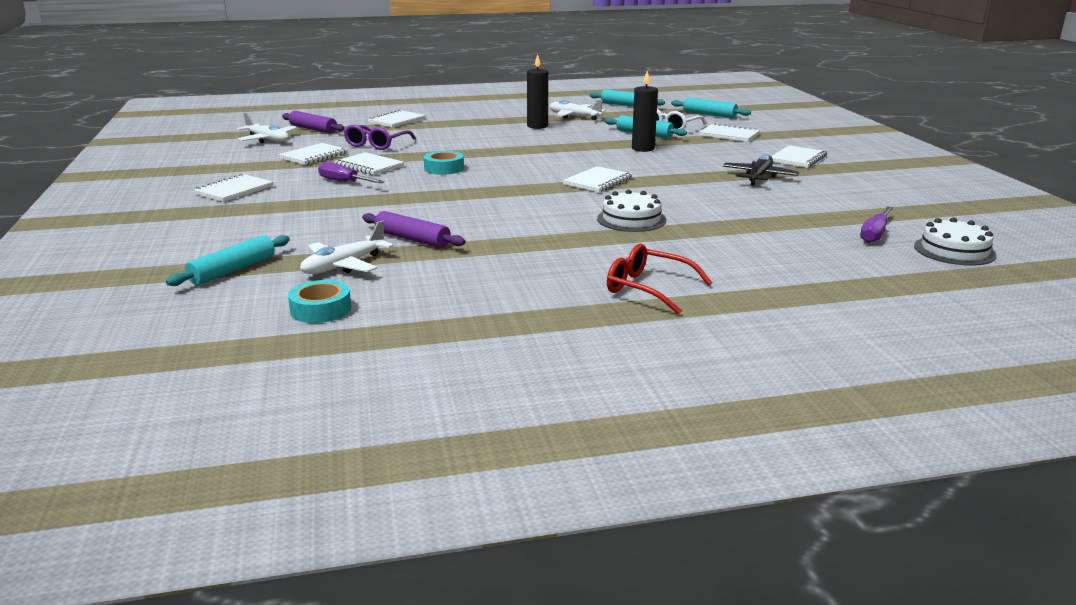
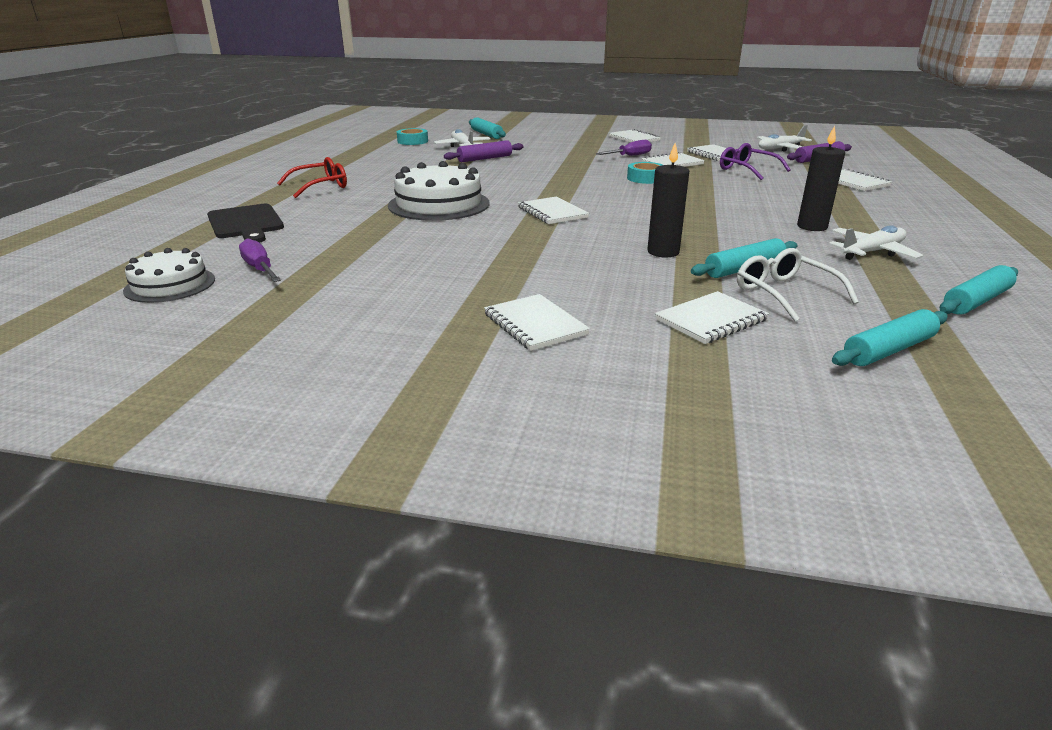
camera: 115 degrees right, 5 degrees up
(631, 219) = (439, 204): white cake -> white cake, size x1.63
(759, 177) = (484, 276): black plane -> none
(814, 278) = (246, 223): none -> black cutting board

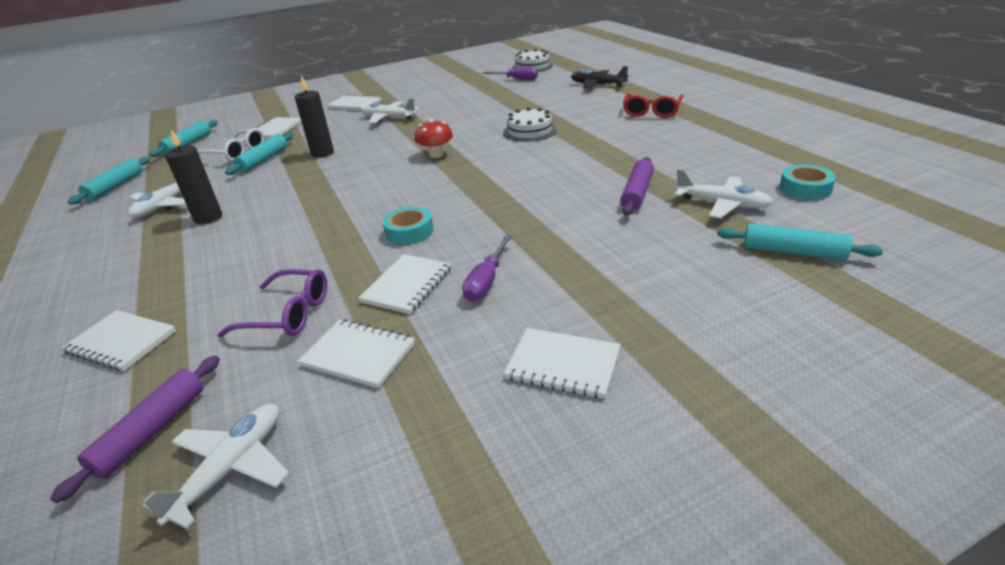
camera: 145 degrees right, 5 degrees up
(246, 223) = (597, 85): black cutting board -> black plane
(439, 204) = (529, 131): white cake -> white cake, size x0.61
(529, 272) = (388, 118): none -> white plane
(552, 212) = (436, 154): white notebook -> red mushroom

